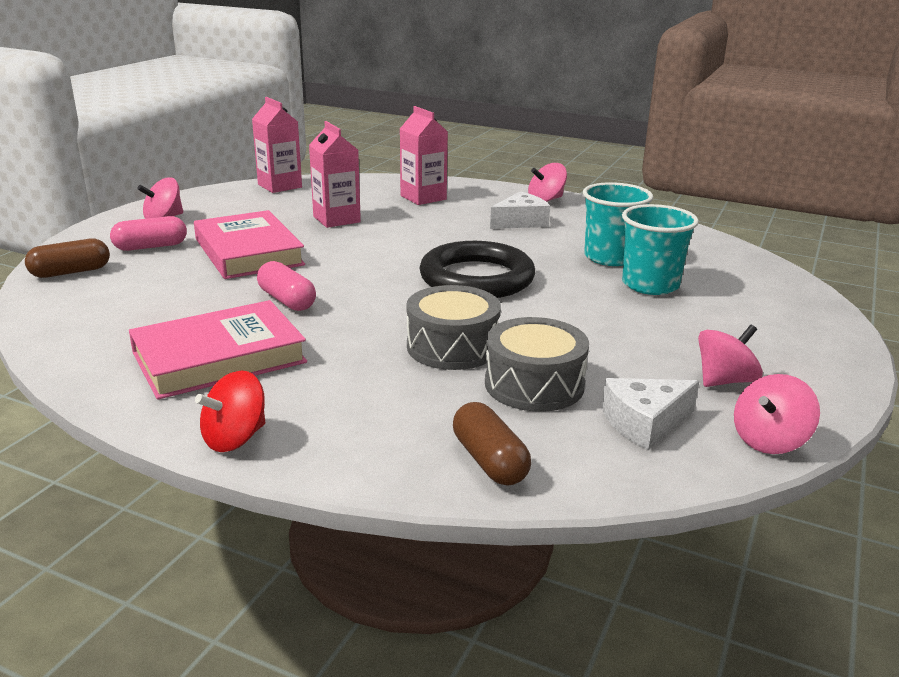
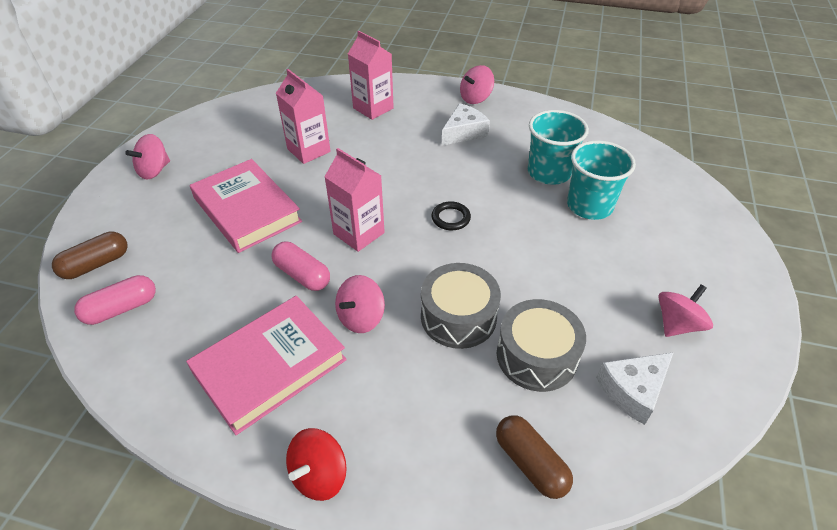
camera: 10 degrees left, 20 degrees up
(151, 247) = (157, 215): pink capsule -> pink capsule (121, 308)
(280, 186) = (243, 107): pink carton -> pink carton (359, 233)
(477, 278) = (450, 218): black ring -> black ring, size x0.41
(769, 440) = (728, 395): pink spinning top -> pink spinning top (361, 318)

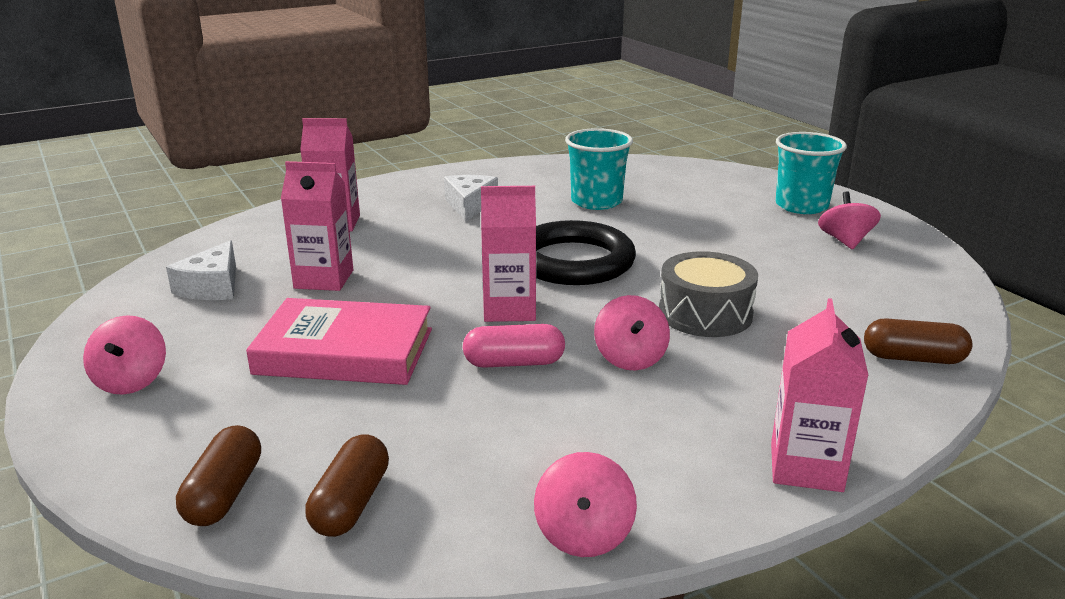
camera: 45 degrees left, 20 degrees down
(121, 308) = (351, 503): pink capsule -> brown capsule
(270, 366) = (618, 436): pink book -> none
(319, 475) = (806, 467): red spinning top -> pink carton
(450, 218) = (573, 261): black ring -> black ring, size x2.45
(475, 98) = (434, 180): pink spinning top -> pink spinning top (584, 534)
(536, 356) = (801, 303): grey drum -> none
(589, 206) = (666, 207): turquoise cup -> turquoise cup (801, 206)
(633, 390) = (888, 286): white cheese -> white cheese (212, 287)

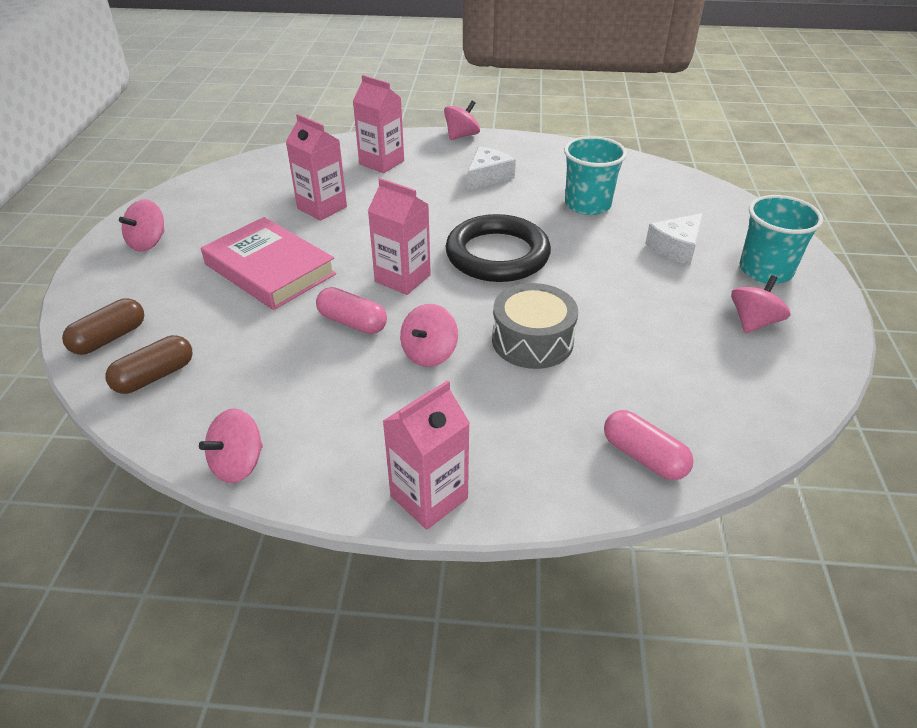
camera: 35 degrees right, 15 degrees up
(212, 287) = (257, 190): white cheese -> white cheese (676, 247)
(392, 181) = (461, 136): none -> pink spinning top
(913, 358) = (644, 457): brown capsule -> pink capsule

